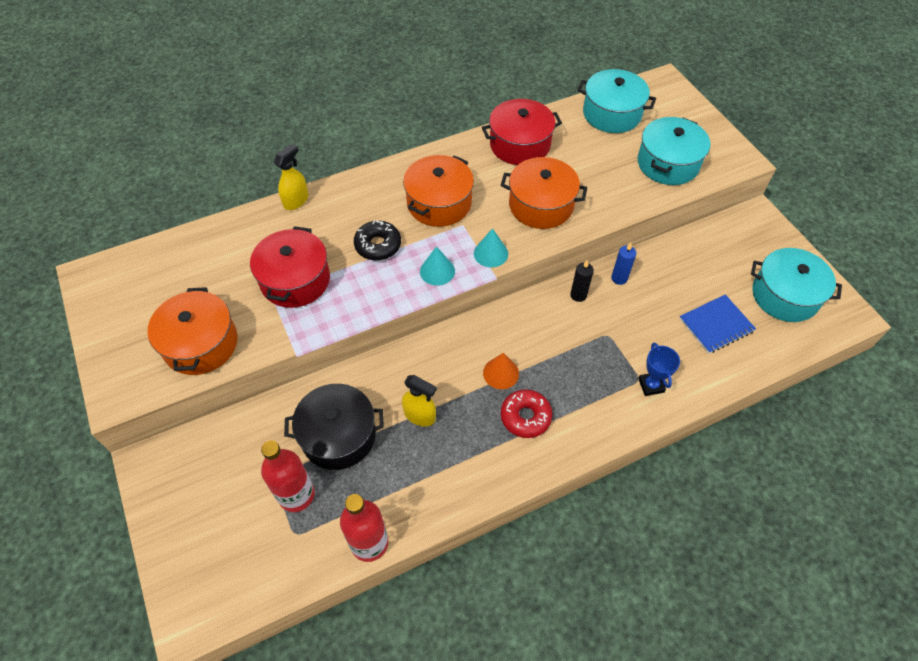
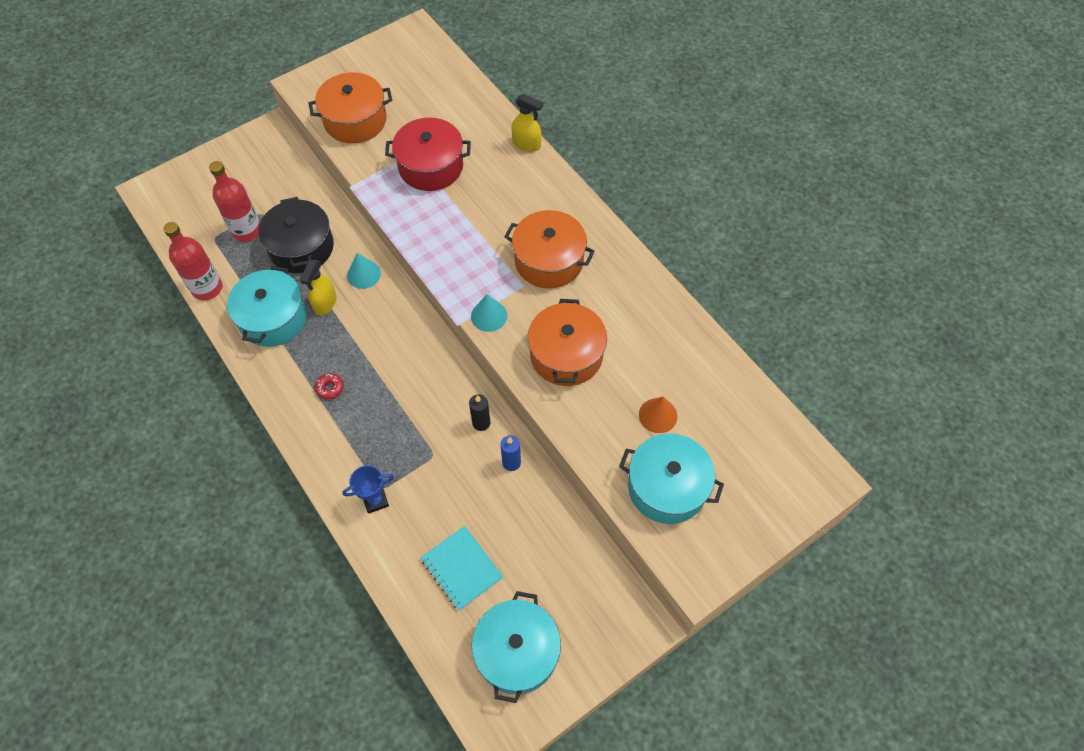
camera: 80 degrees right, 5 degrees up
(378, 245) = (482, 219): black donut -> none
(437, 271) = (458, 273): turquoise cone -> turquoise cone (363, 274)
(501, 373) = (376, 362): orange cone -> orange cone (658, 415)
(520, 144) = (657, 324): red pot -> none
(525, 417) = (330, 388): red donut -> red donut, size x0.57
(612, 114) = (740, 418): turquoise pot -> turquoise pot (273, 318)
(716, 325) = (462, 568): blue notebook -> turquoise notebook

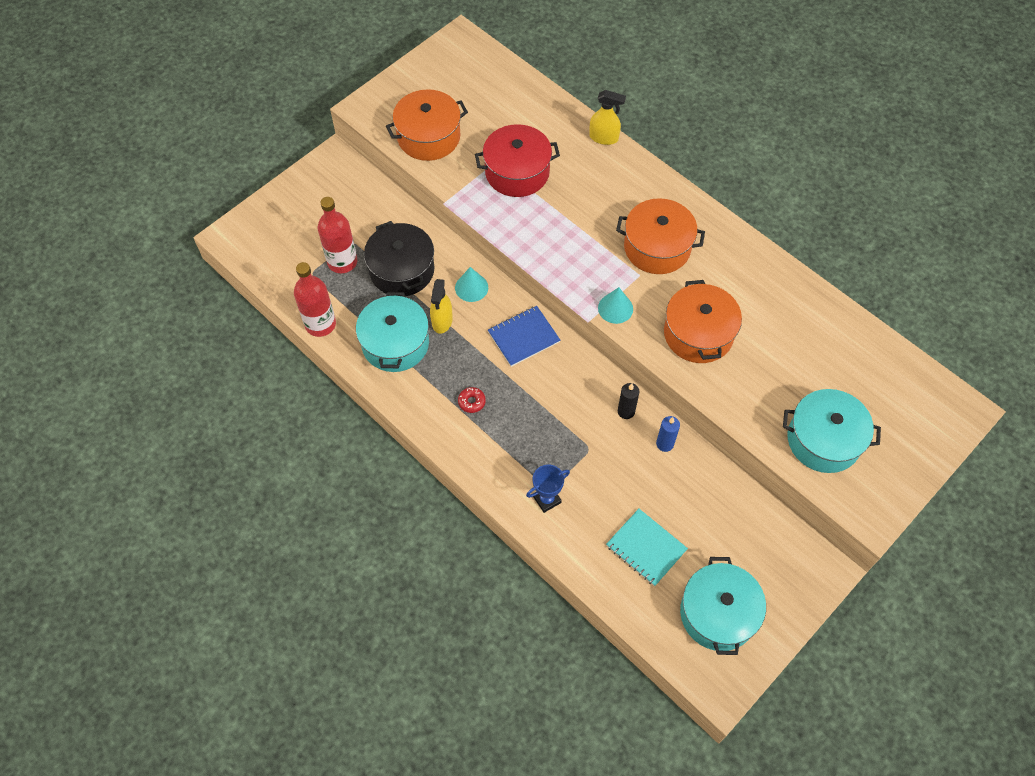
camera: 10 degrees left, 0 degrees up
(400, 331) = (523, 337): none -> blue notebook
(658, 415) = (798, 376): orange cone -> none

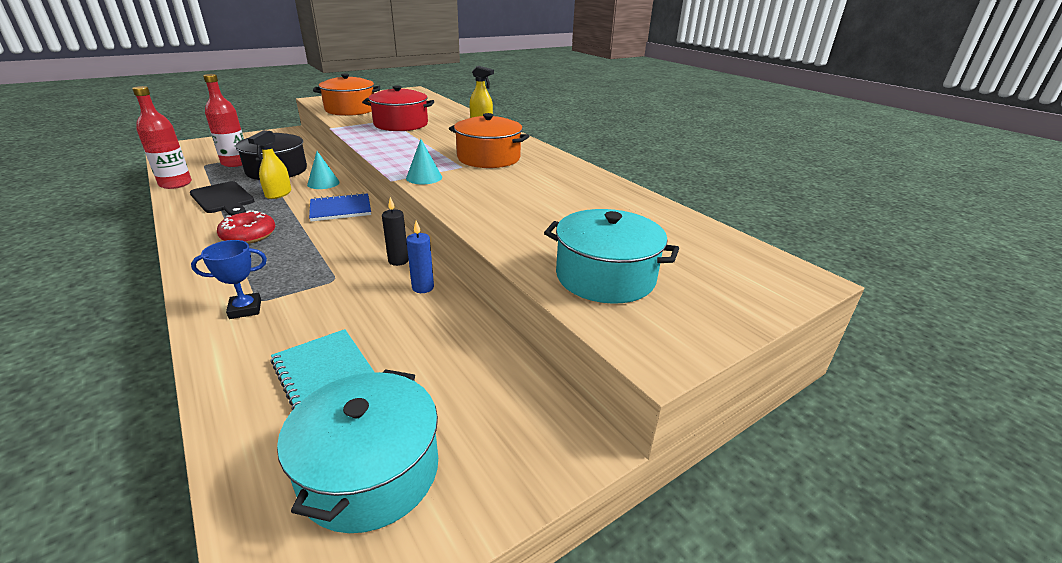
camera: 10 degrees right, 30 degrees down
(395, 343) = (223, 199): turquoise pot -> black cutting board
(471, 402) = (249, 235): red donut -> red donut, size x1.74
(698, 333) = (495, 197): orange pot -> none

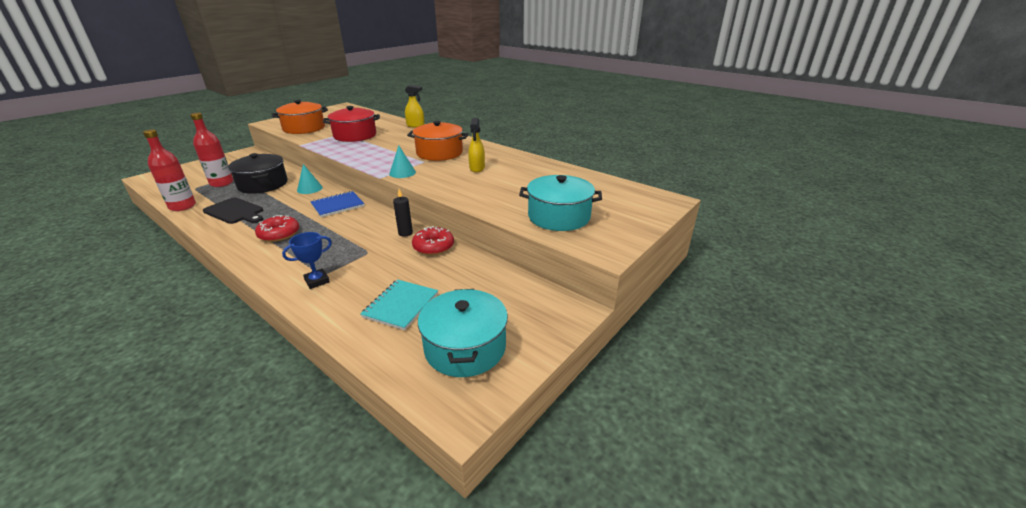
camera: 15 degrees left, 0 degrees up
(278, 194) = (279, 201): yellow spray bottle -> yellow spray bottle (477, 168)
(324, 372) = (401, 305): turquoise notebook -> turquoise notebook turned 75 degrees clockwise
(423, 287) = (433, 246): blue candle -> red donut

